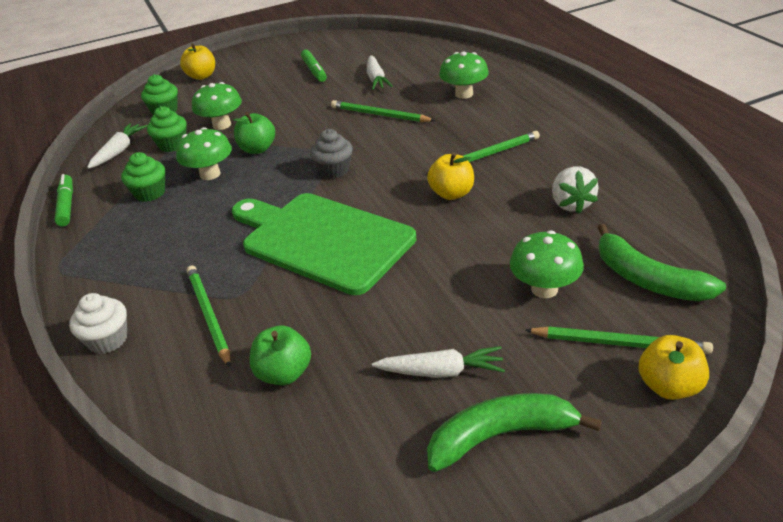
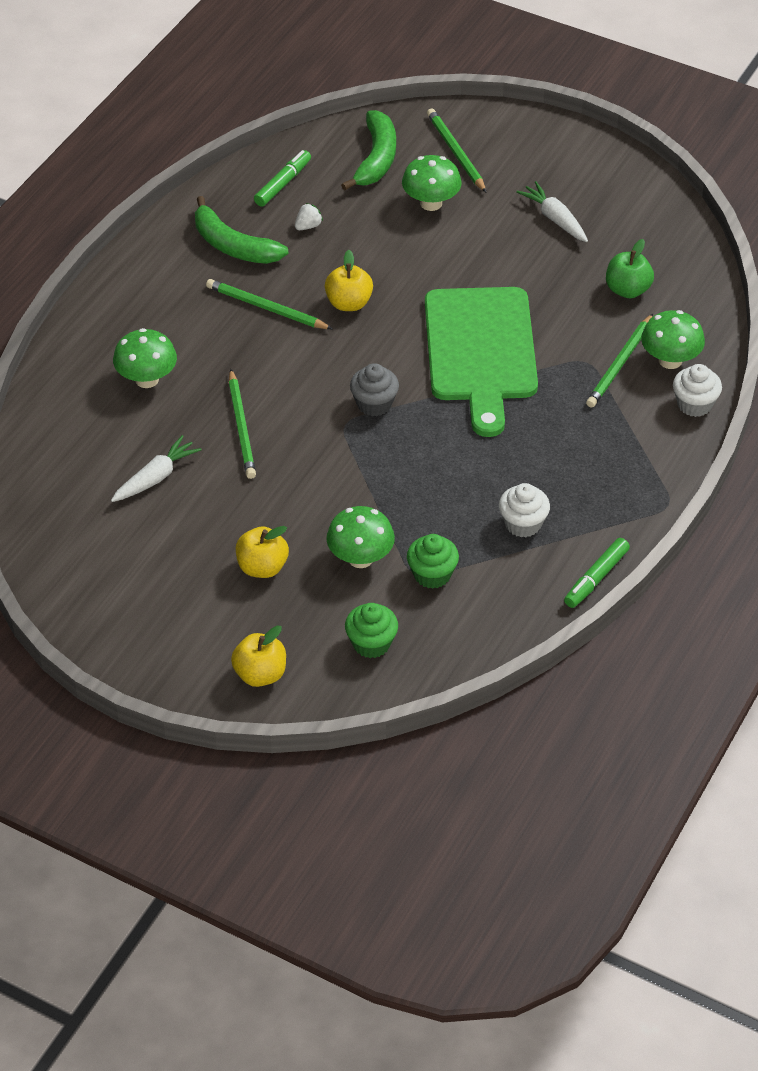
camera: 130 degrees left, 10 degrees up
(119, 151) = (481, 616): white carrot -> none
(150, 193) = (523, 524): green cupcake -> white cupcake
(210, 174) = (456, 498): green mushroom -> green mushroom (670, 360)
(257, 149) = (383, 490): green apple -> none
(314, 71) = (170, 554): green marker -> green marker (283, 183)
(501, 436) = (578, 174): green banana -> green banana (233, 246)
(571, 204) = (308, 226): white strawberry -> white strawberry, size x0.58
(669, 386) = (476, 123): yellow apple -> yellow apple (262, 567)

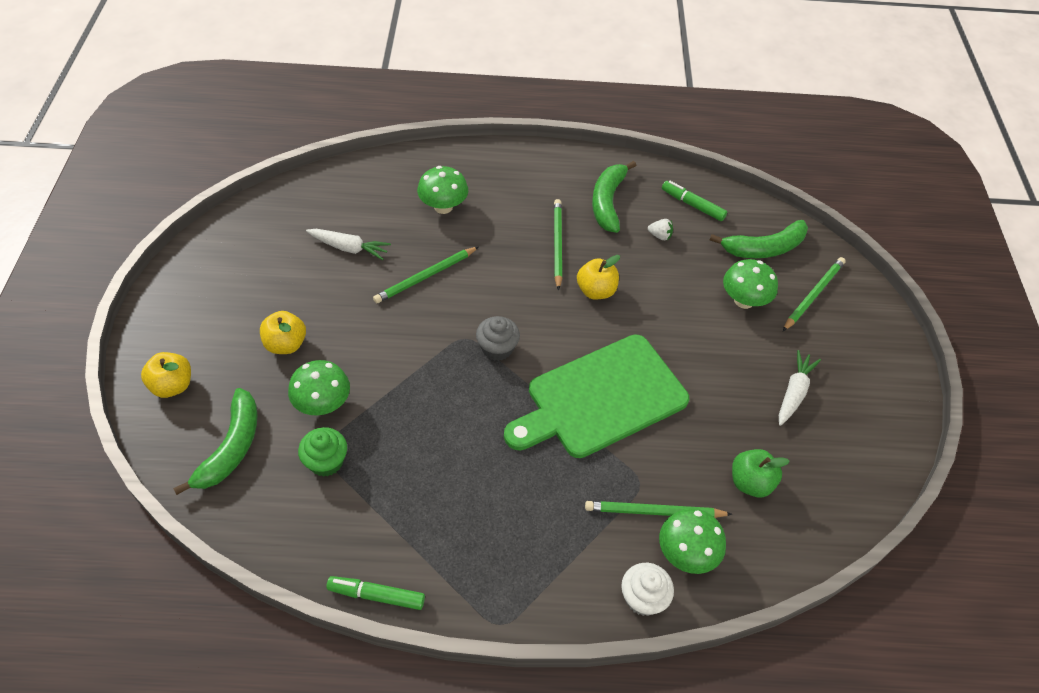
camera: 60 degrees right, 5 degrees up
(283, 183) = (692, 205): green marker -> green marker turned 150 degrees counterclockwise
(371, 643) = (231, 447): green cupcake -> green banana
(523, 524) = (416, 508): white cupcake -> none

